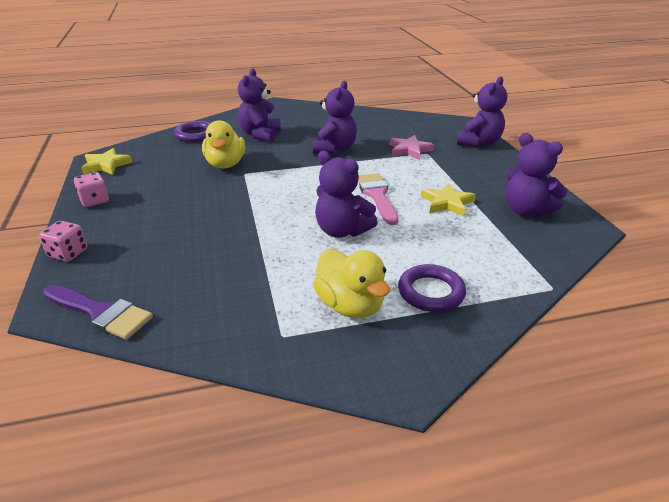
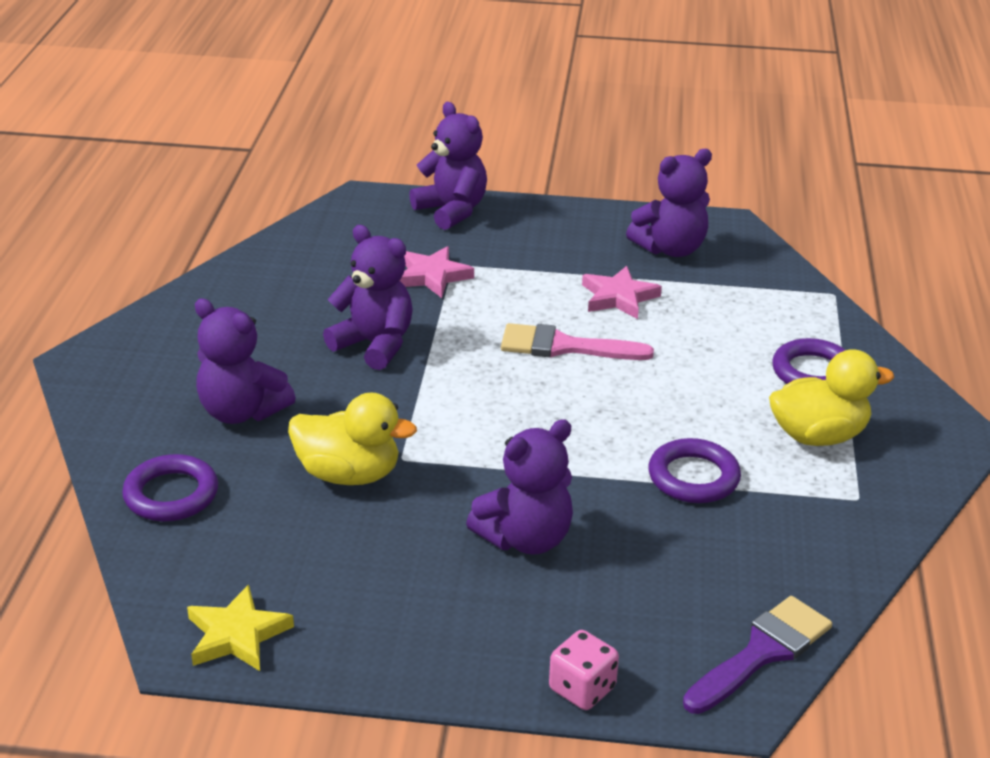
camera: 70 degrees left, 0 degrees up
(95, 201) = (400, 654): pink dice -> none
(272, 259) = (693, 477): none -> purple ring
(342, 231) = (648, 401): purple teddy bear -> purple teddy bear (525, 538)
(447, 203) = (618, 297): yellow star -> pink star

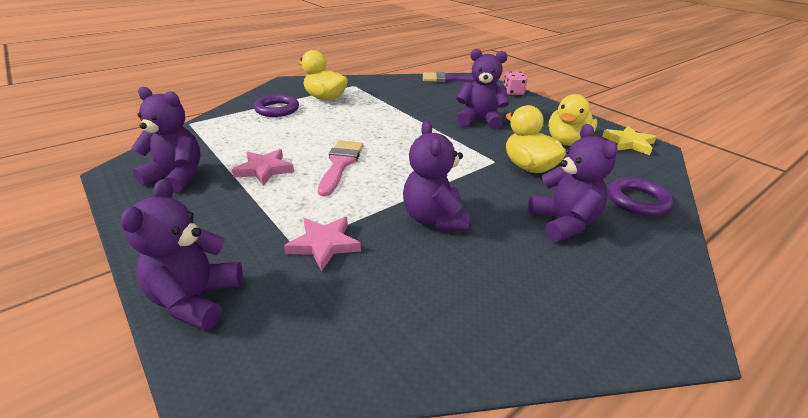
camera: 135 degrees left, 0 degrees up
(340, 570) = (567, 141): none -> yellow duck
(564, 346) = (340, 164): pink brush -> pink brush turned 135 degrees counterclockwise
(693, 477) = (390, 108): purple ring -> none

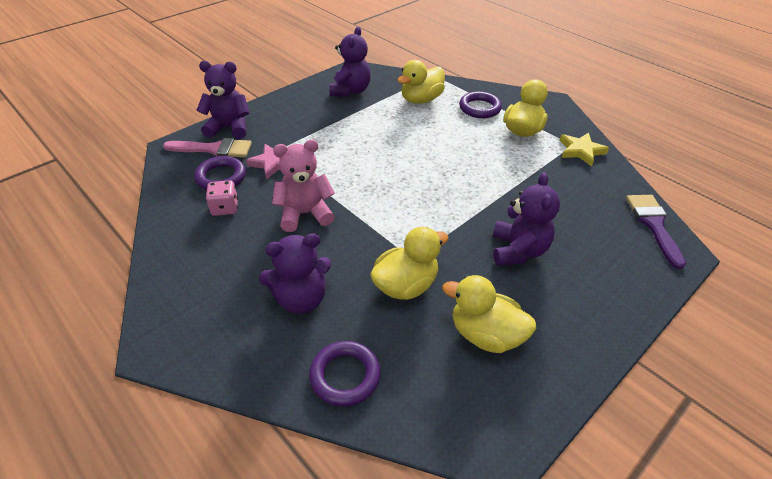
camera: 85 degrees right, 10 degrees up
(238, 134) = (421, 100): none -> yellow duck
(264, 170) = (367, 122): pink star -> none
(340, 164) = (384, 157): pink brush -> pink brush (214, 149)
(342, 300) = (221, 177): none -> purple ring
(434, 218) = (305, 214): purple teddy bear -> pink teddy bear
(513, 92) = (644, 294): pink dice -> pink dice (225, 208)
(629, 143) = (507, 415): yellow star -> yellow star (581, 151)

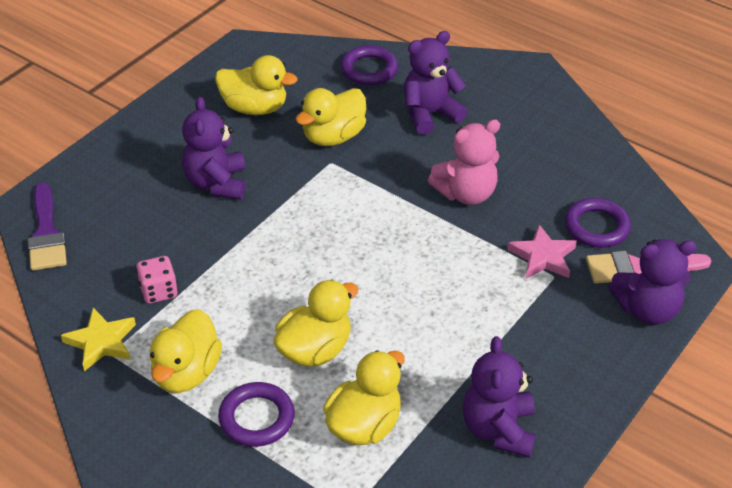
camera: 170 degrees right, 0 degrees up
(225, 208) = (562, 188): pink dice -> pink dice (158, 291)
(444, 132) = (315, 350): none -> yellow duck

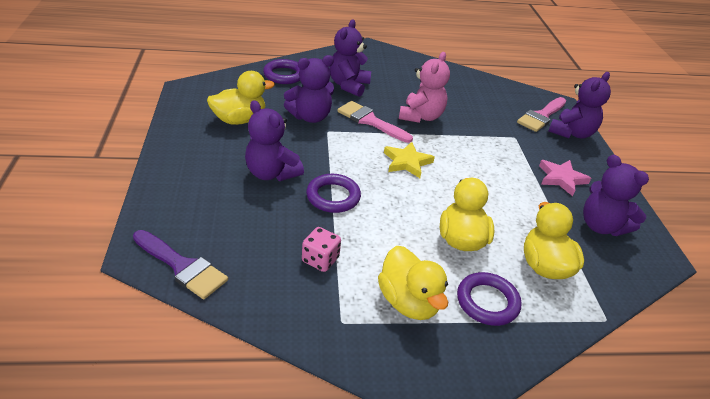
camera: 45 degrees left, 5 degrees down
(101, 342) = (324, 318): yellow star -> yellow star (407, 162)
(333, 136) = (310, 117): yellow duck -> purple teddy bear
(395, 172) = (370, 121): none -> pink brush
(543, 256) = (497, 130): pink star -> pink star (561, 178)
(596, 227) = (499, 106): purple ring -> purple ring (333, 196)

